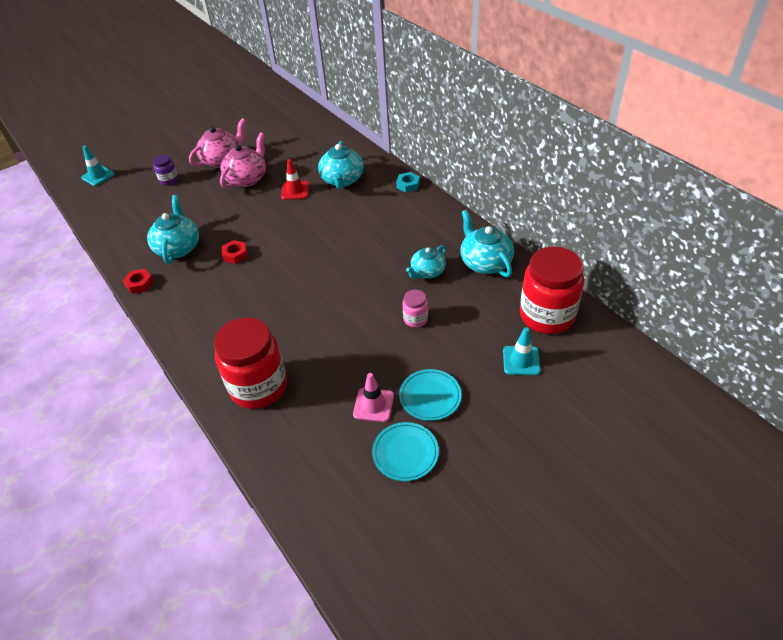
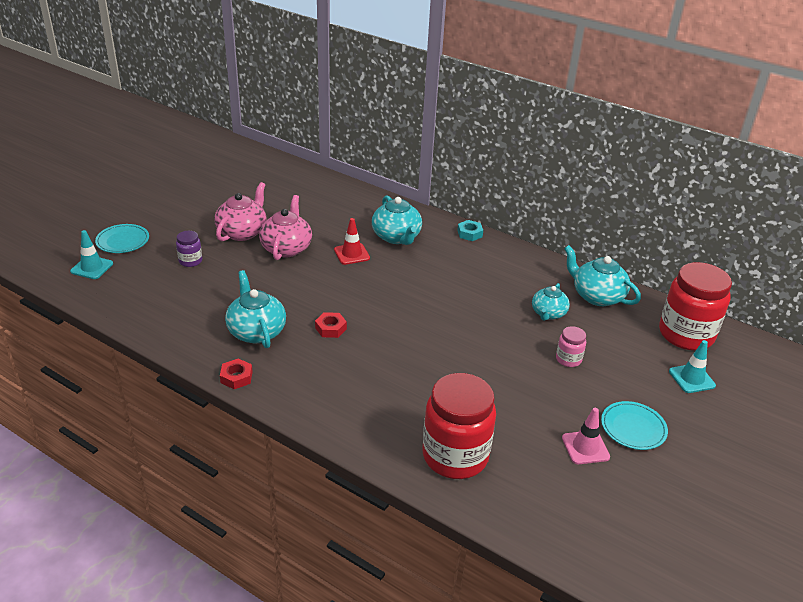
camera: 25 degrees left, 10 degrees down
(405, 453) = (647, 484): turquoise plate -> turquoise plate (123, 241)

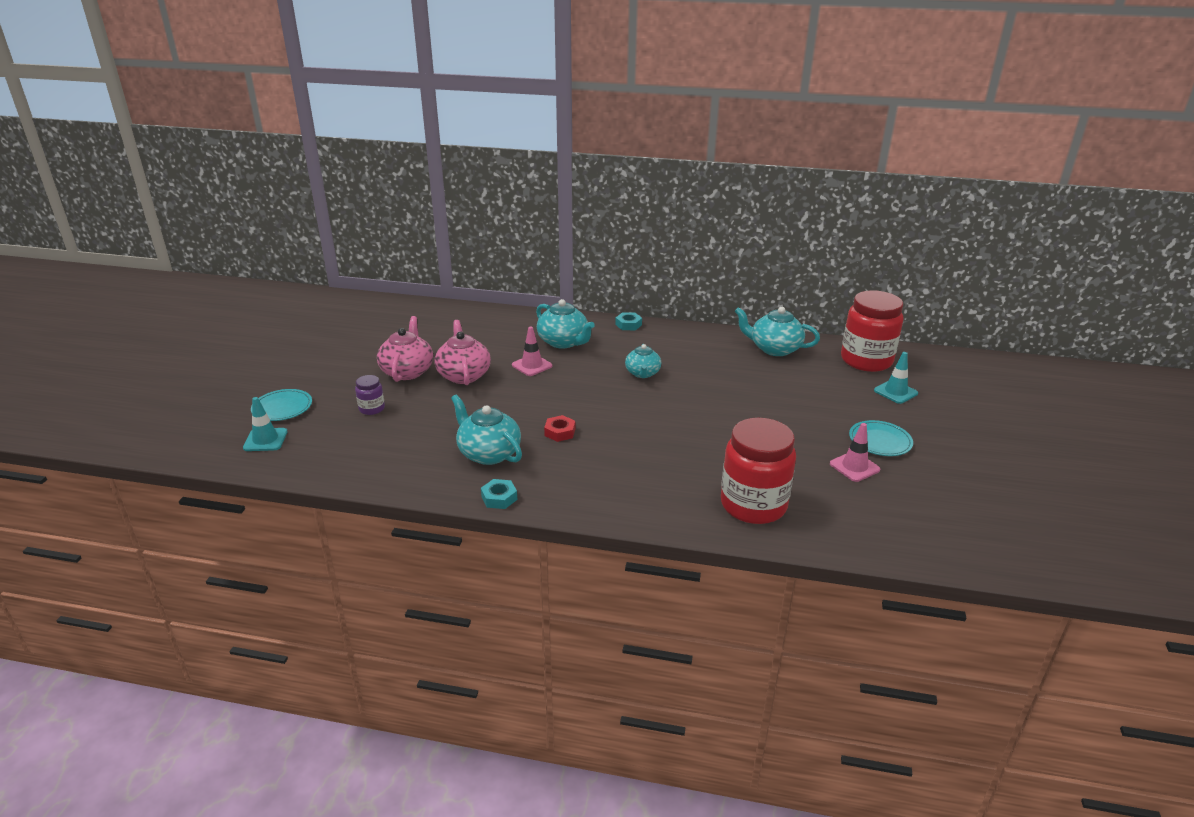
camera: 20 degrees left, 5 degrees down
(236, 377) = (499, 498): red nut -> turquoise nut
(351, 254) = (532, 365): red traffic cone -> pink traffic cone
(548, 313) = (745, 372): turquoise teapot -> turquoise teapot (642, 373)
(568, 359) = (789, 403): pink jar -> none

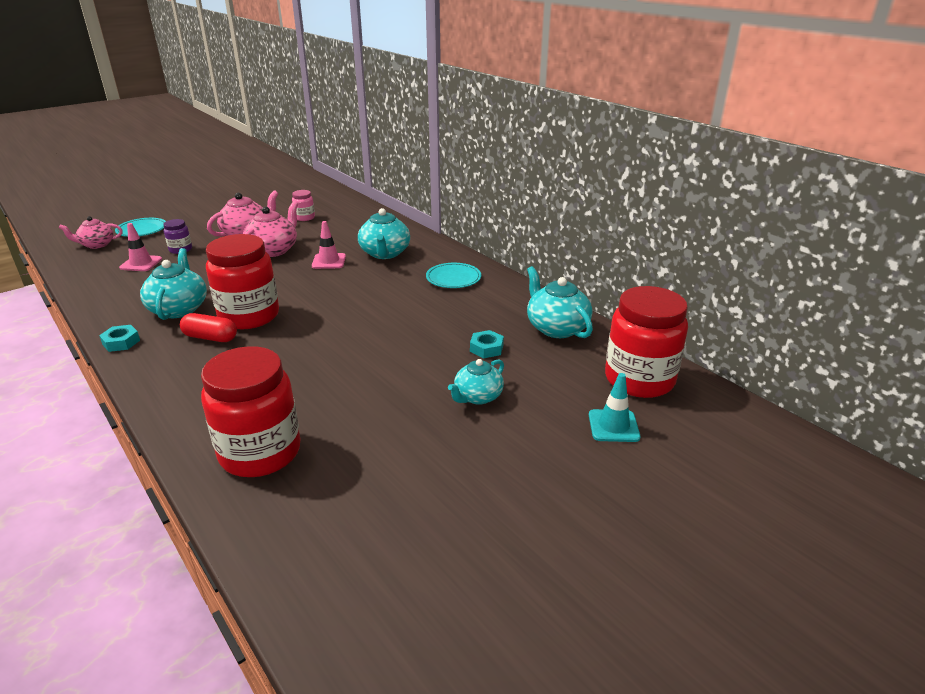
camera: 40 degrees right, 0 degrees up
(265, 440) = (96, 245): turquoise traffic cone -> pink teapot
(429, 337) = (304, 218): none -> pink jar
(560, 432) = (249, 316): red nut -> red jar
(564, 460) = (210, 337): none -> red capsule
(628, 325) = (461, 259): turquoise nut -> turquoise nut (486, 348)
(642, 373) = (396, 300): turquoise teapot -> turquoise teapot (477, 397)
(854, 467) = (418, 474): pink traffic cone -> pink traffic cone (141, 263)
(880, 441) = (496, 465): turquoise plate -> turquoise plate (453, 278)

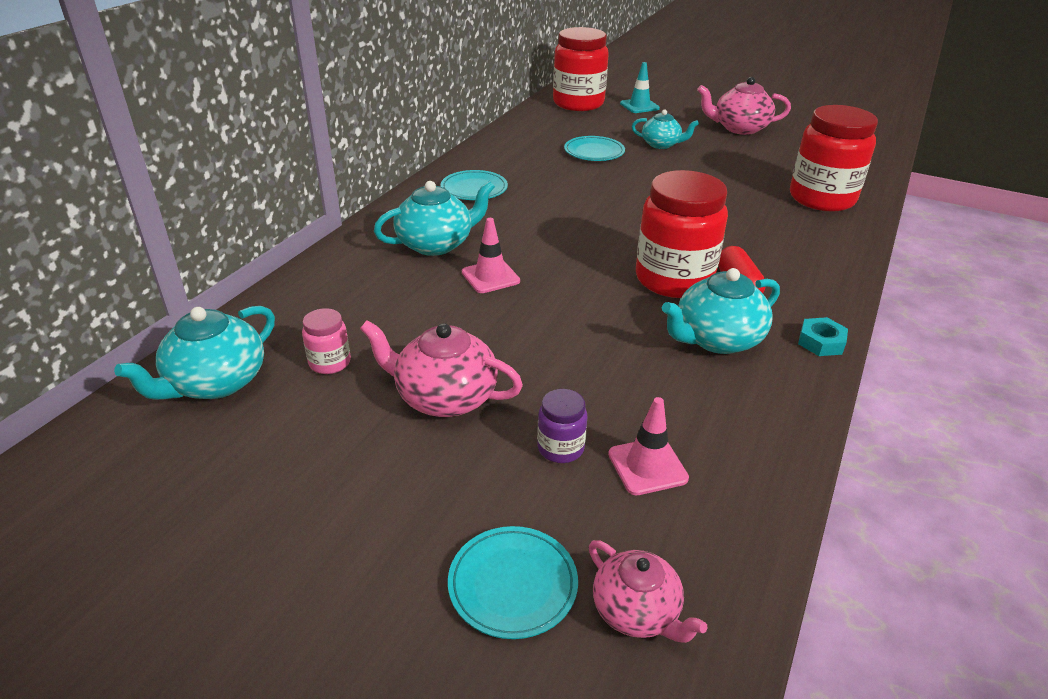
camera: 115 degrees left, 5 degrees up
(273, 250) = (488, 339): pink teapot -> pink teapot (739, 128)
(486, 348) = (594, 152): turquoise nut -> turquoise plate
(556, 328) = (532, 133): turquoise teapot -> turquoise teapot (216, 382)

